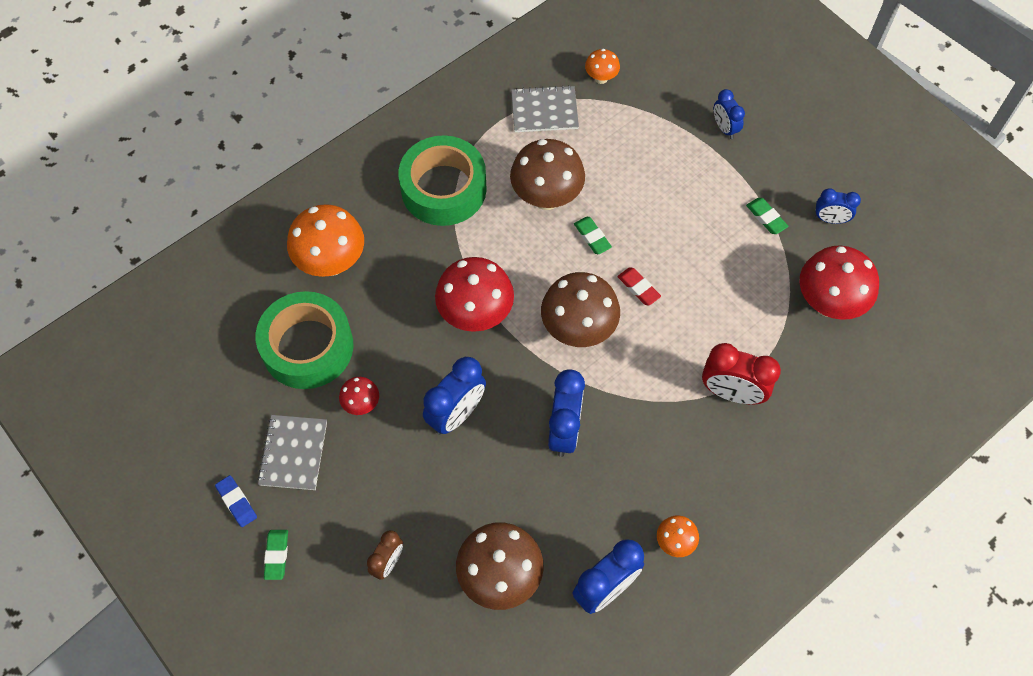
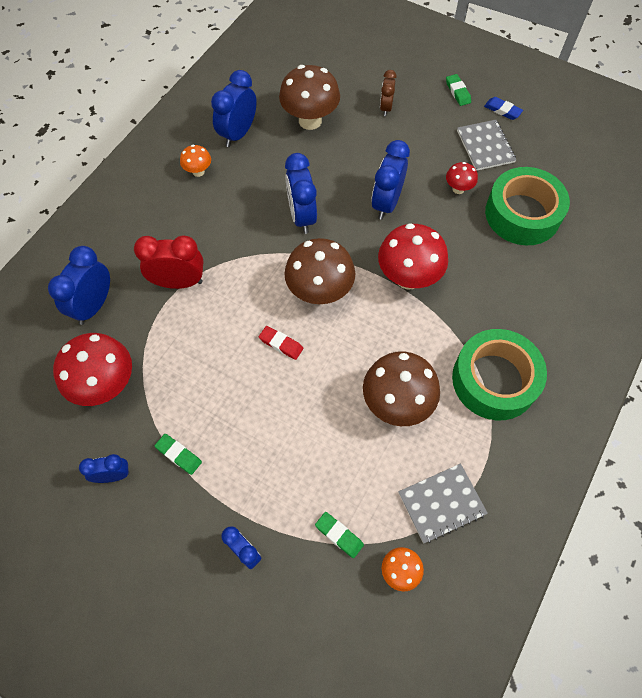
camera: 160 degrees right, 0 degrees up
(331, 262) = (547, 281): orange mushroom -> none
(592, 237) = (339, 378): green eraser -> green eraser (339, 535)
(832, 395) = (94, 305): none -> blue clock

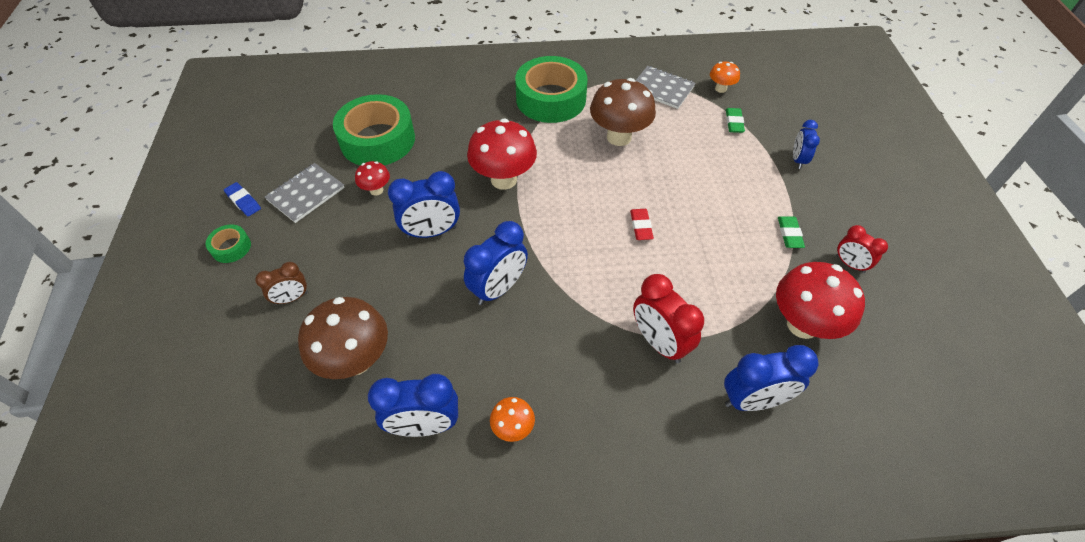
camera: 125 degrees left, 10 degrees down
(113, 475) = (850, 264): blue clock -> red clock
(320, 292) = (569, 228): brown mushroom -> none
(457, 92) = (231, 247): green eraser -> green tape
(502, 110) = (243, 201): blue eraser -> blue eraser turned 45 degrees counterclockwise

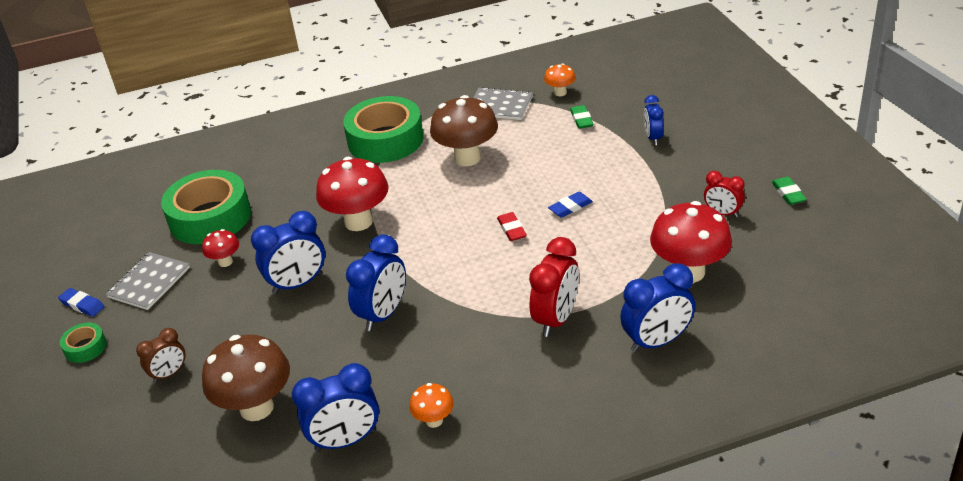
camera: 10 degrees left, 15 degrees down
(659, 342) = (556, 319): red clock -> red clock turned 105 degrees counterclockwise
(702, 217) = (570, 207): none -> blue eraser
(789, 234) = (659, 202): green eraser -> green eraser (788, 193)

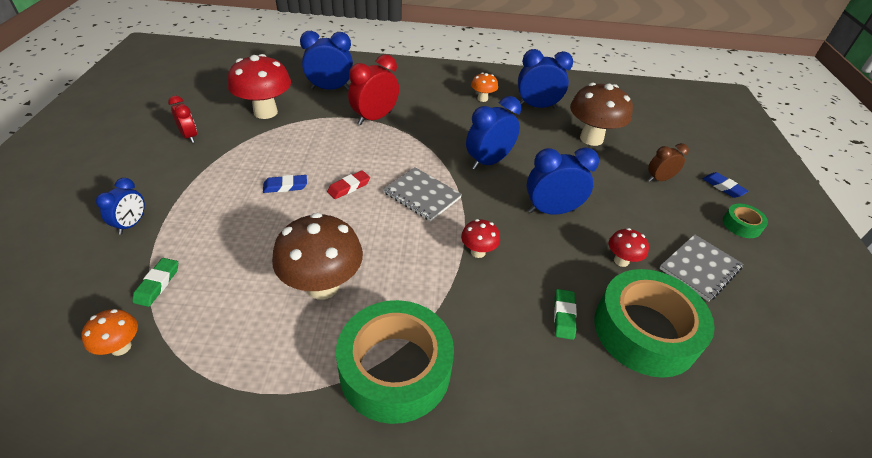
camera: 165 degrees left, 5 degrees up
(82, 305) = (765, 270): blue eraser -> blue eraser (723, 187)
(358, 222) = (478, 252): red mushroom -> red mushroom, size x0.50
(499, 105) = (212, 362): grey notebook -> grey notebook (422, 195)
(512, 229) = (349, 187): red eraser -> red eraser turned 45 degrees clockwise
(788, 193) = (127, 131): green eraser -> green eraser (563, 316)

